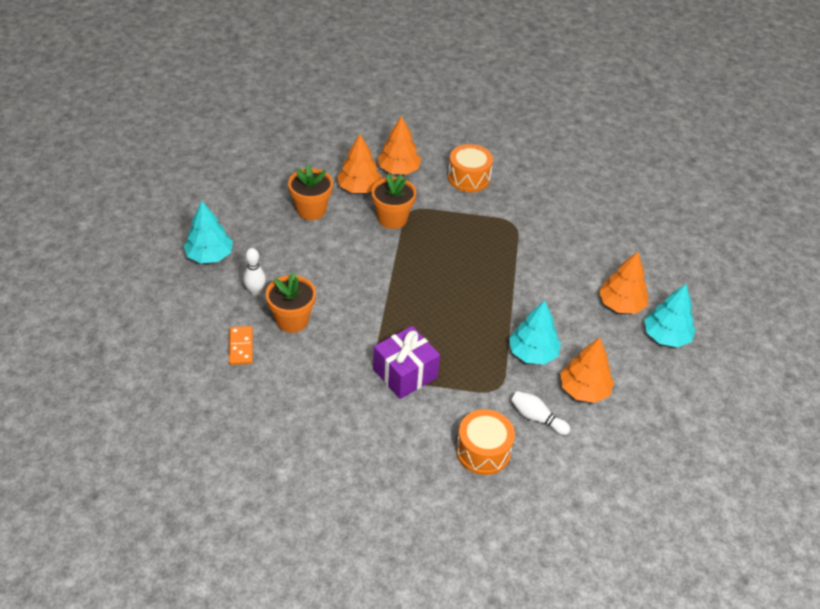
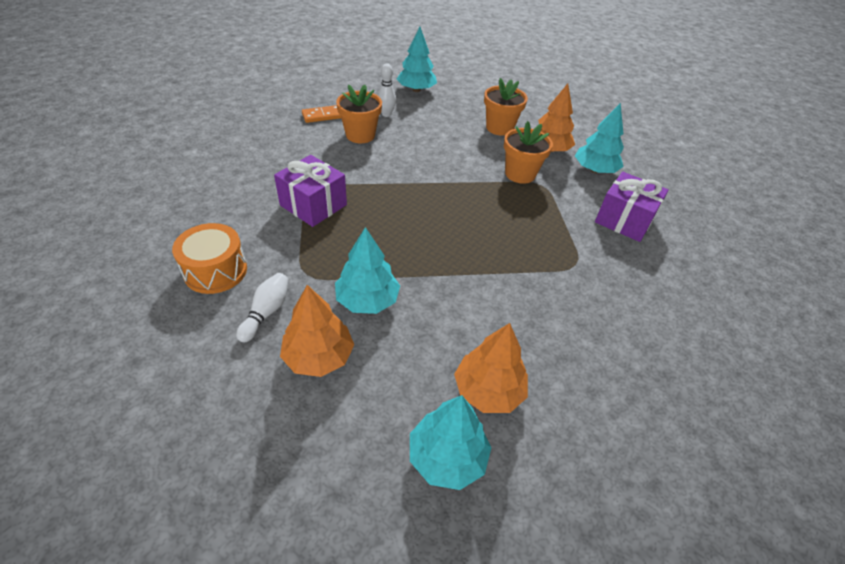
camera: 75 degrees right, 0 degrees up
(398, 170) = (594, 170): orange tree -> turquoise tree
(469, 178) = (624, 220): orange drum -> purple gift

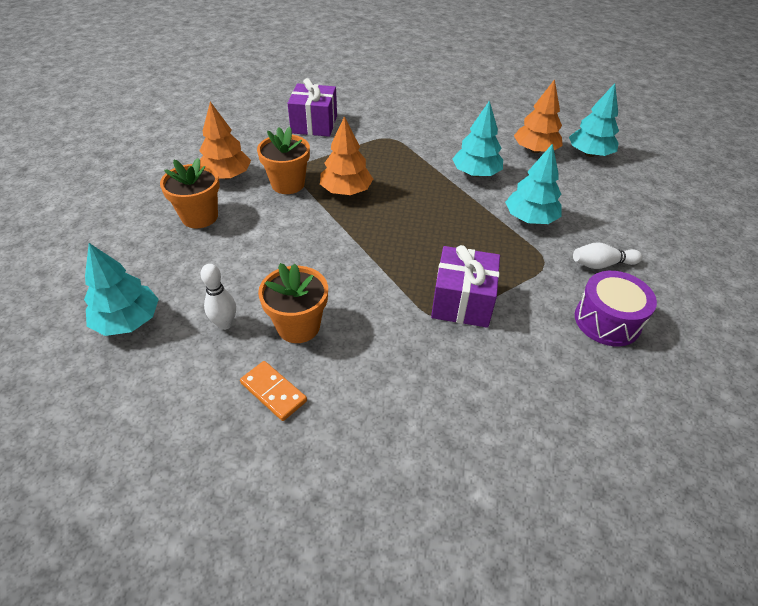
camera: 115 degrees left, 0 degrees up
(215, 271) = (607, 321): orange drum -> purple drum
(318, 356) = (598, 221): orange tree -> orange tree (346, 191)
(594, 170) = (246, 146): turquoise tree -> turquoise tree (475, 173)

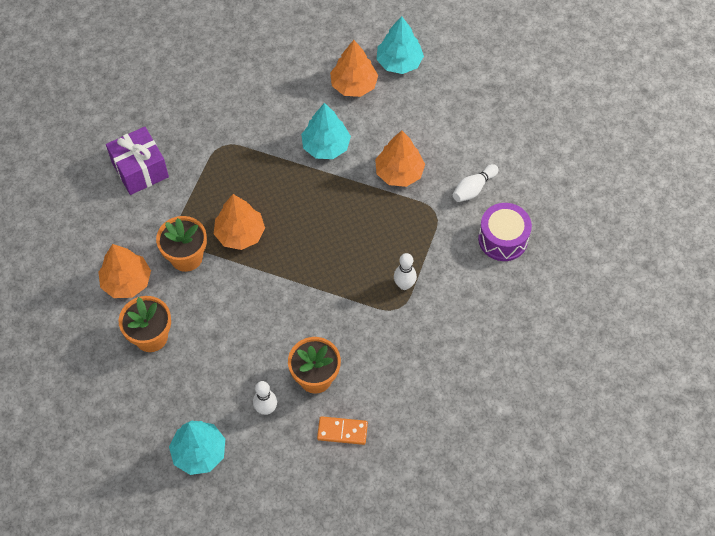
camera: 35 degrees left, 15 degrees up
(462, 301) = (404, 285): purple gift -> white bowling pin
(530, 219) = (399, 172): turquoise tree -> orange tree

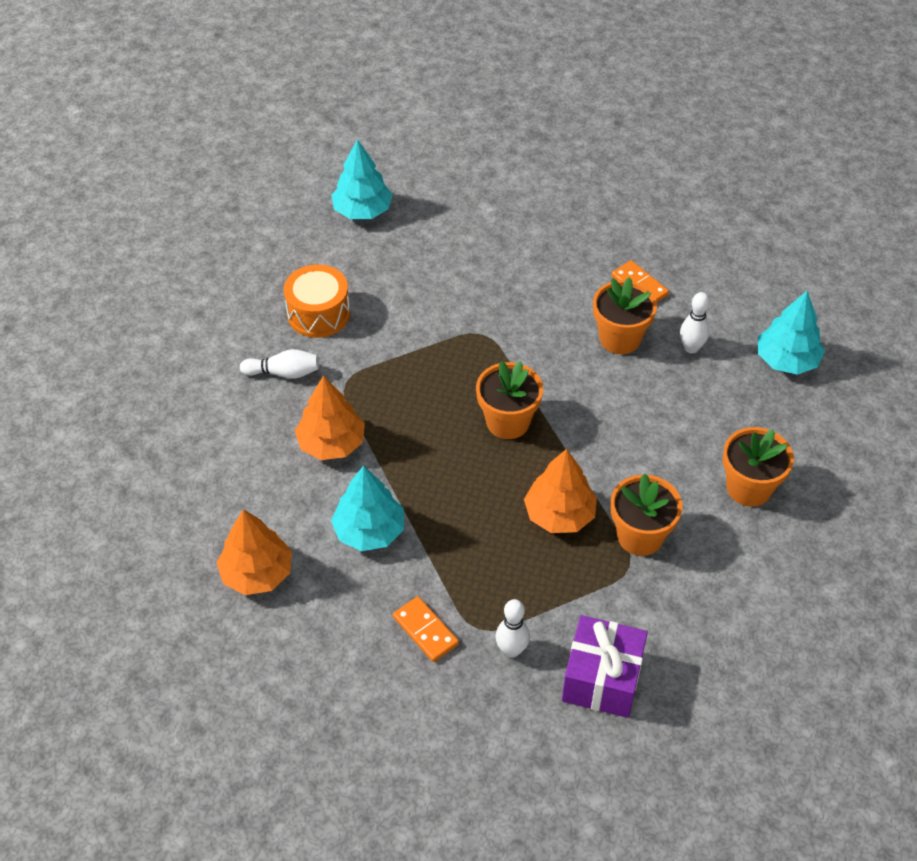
camera: 135 degrees left, 10 degrees down
(127, 281) = (728, 561): orange tree -> none
(246, 124) = (425, 630): none -> orange domino
(322, 263) = (508, 422): none -> orange flower pot
(399, 62) = (177, 556): turquoise tree -> turquoise tree (362, 211)
(404, 285) = (453, 346): white bowling pin -> white bowling pin (511, 650)
(503, 239) = (318, 314): purple drum -> orange drum

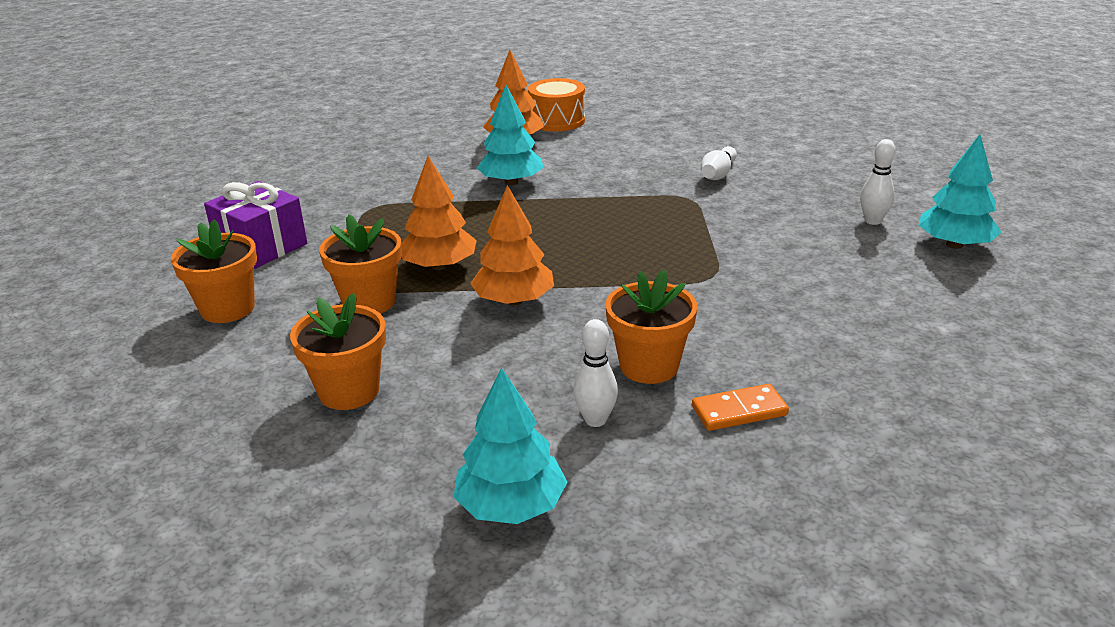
camera: 115 degrees right, 20 degrees down
(318, 314) = (789, 198): orange drum -> orange drum (557, 120)
(331, 443) = (618, 181): orange tree -> orange tree (514, 301)
(425, 630) = (395, 187): orange domino -> none
(508, 422) = (575, 264): orange flower pot -> orange flower pot (227, 308)
(511, 650) = (336, 216): white bowling pin -> white bowling pin (873, 221)

